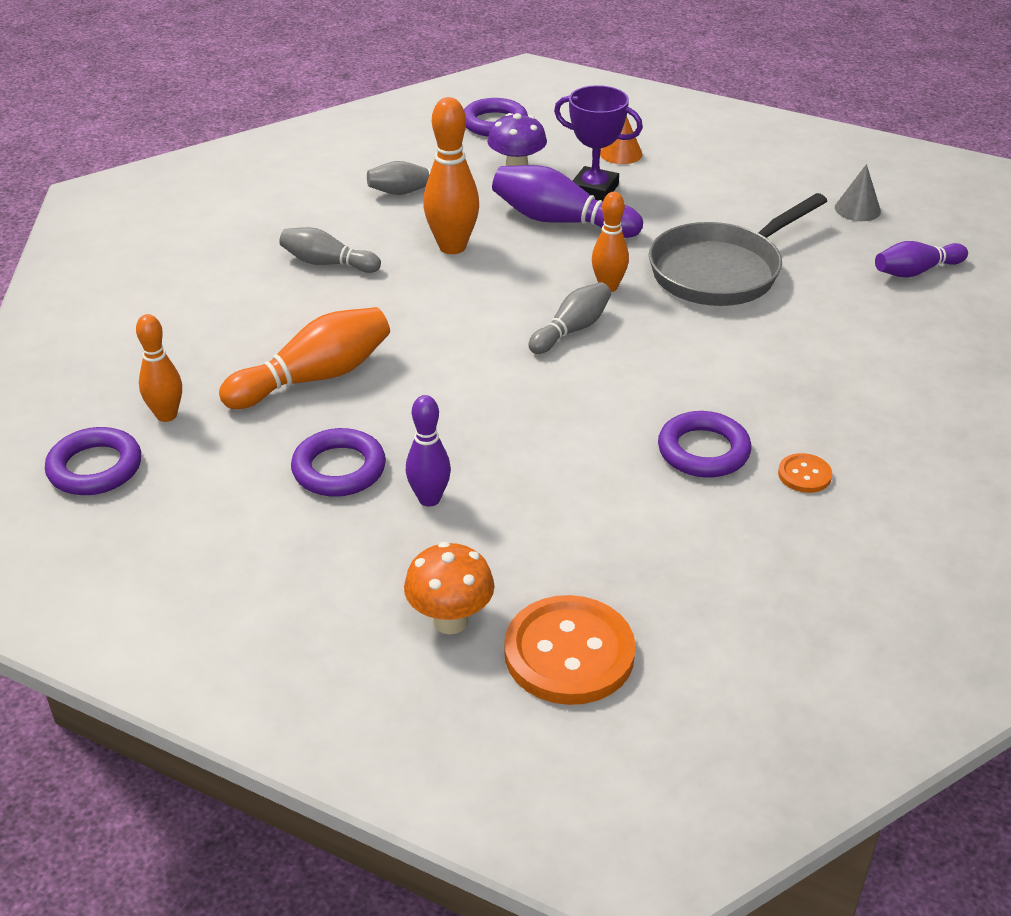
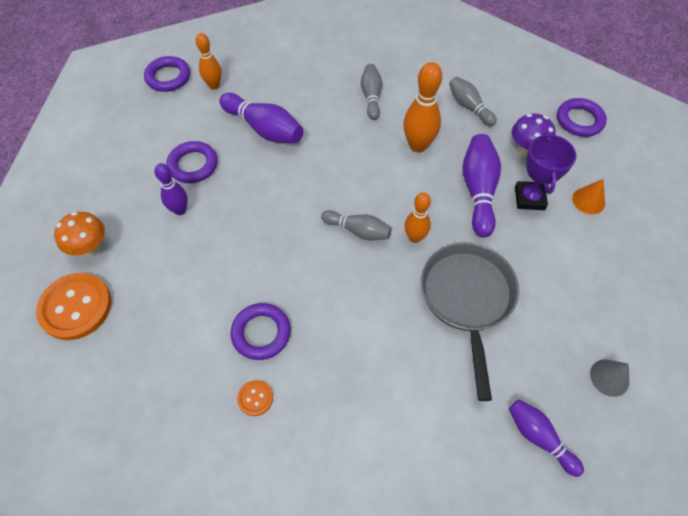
camera: 70 degrees right, 20 degrees up
(314, 378) = (264, 128): orange bowling pin -> purple bowling pin
(721, 271) = (467, 299): grey pan -> grey pan turned 60 degrees clockwise

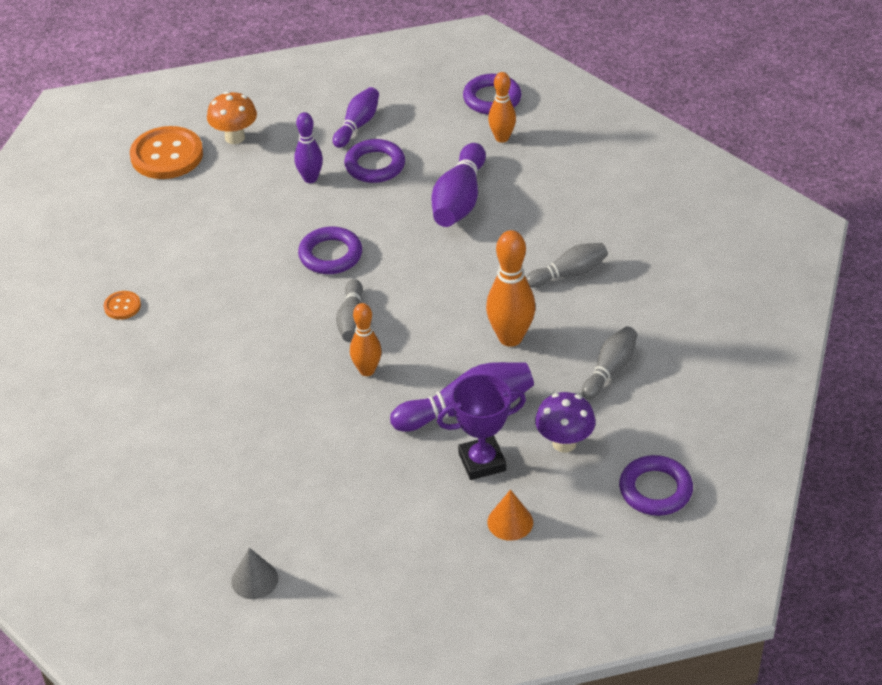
camera: 70 degrees right, 15 degrees down
(261, 333) = (192, 287): purple ring -> purple ring (330, 255)
(467, 299) = (304, 435): grey pan -> none
(539, 438) = (159, 529): purple bowling pin -> purple bowling pin (357, 125)

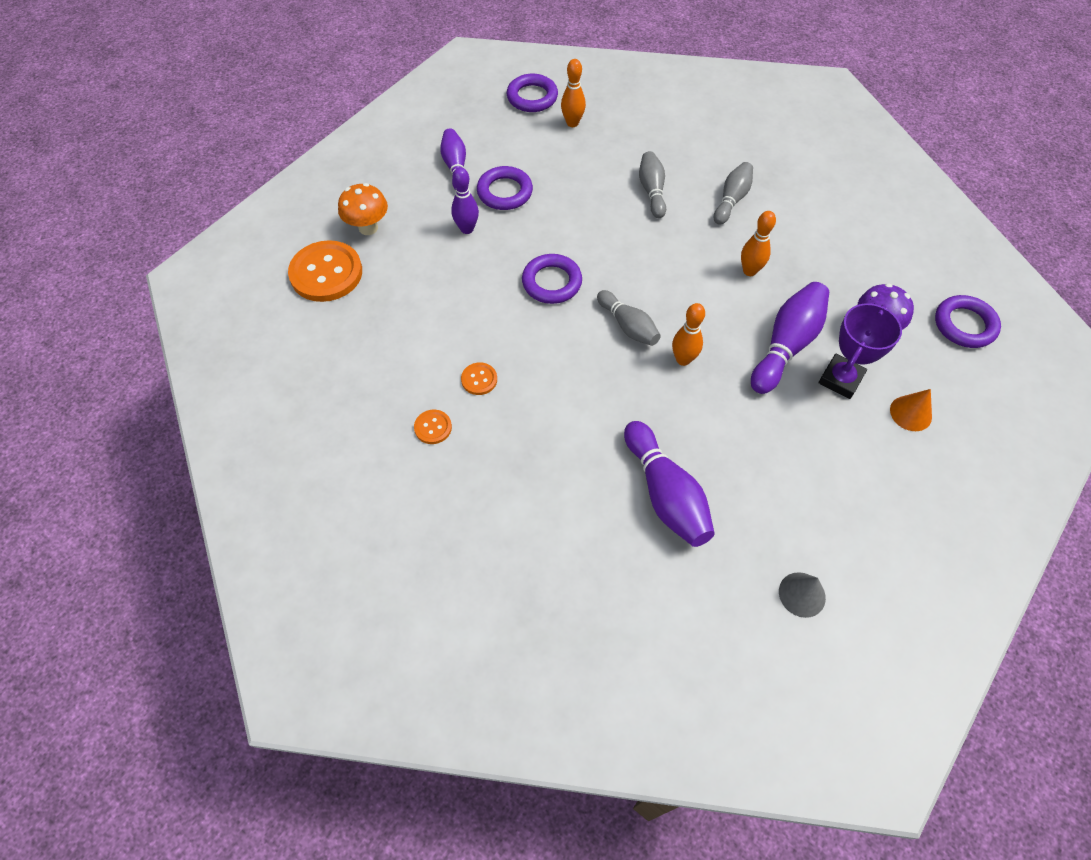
camera: 40 degrees left, 15 degrees up
(192, 293) = (479, 379): none -> orange button
(459, 200) = (596, 186): purple bowling pin -> purple bowling pin (665, 494)
(510, 338) = (749, 271): orange bowling pin -> orange bowling pin, size x0.64
(610, 370) = (838, 255): grey bowling pin -> grey bowling pin (652, 191)

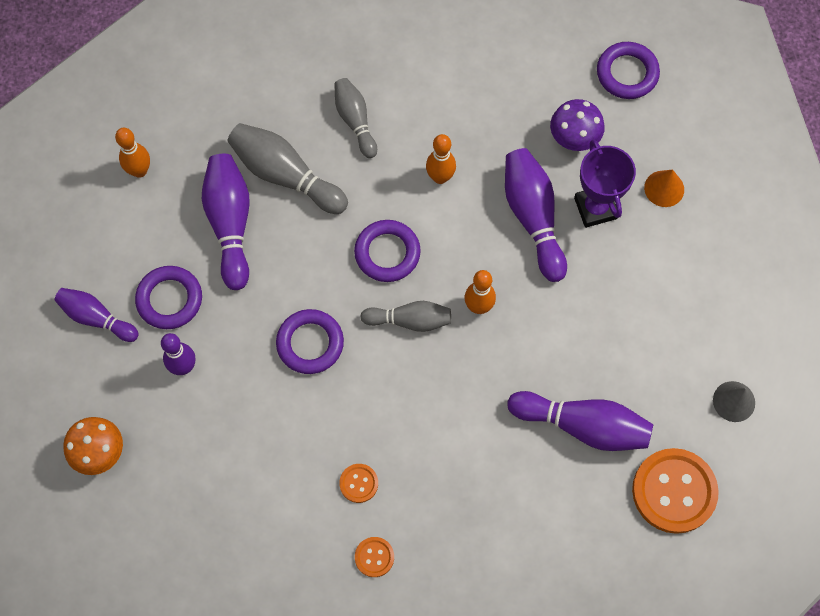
camera: 50 degrees left, 10 degrees up
(326, 273) = (123, 530): orange button -> orange button (674, 491)
(532, 97) = (70, 177): purple ring -> purple ring (387, 253)
(587, 187) = (230, 224): none -> purple bowling pin
(652, 191) = (285, 175): grey bowling pin -> grey bowling pin, size x1.56

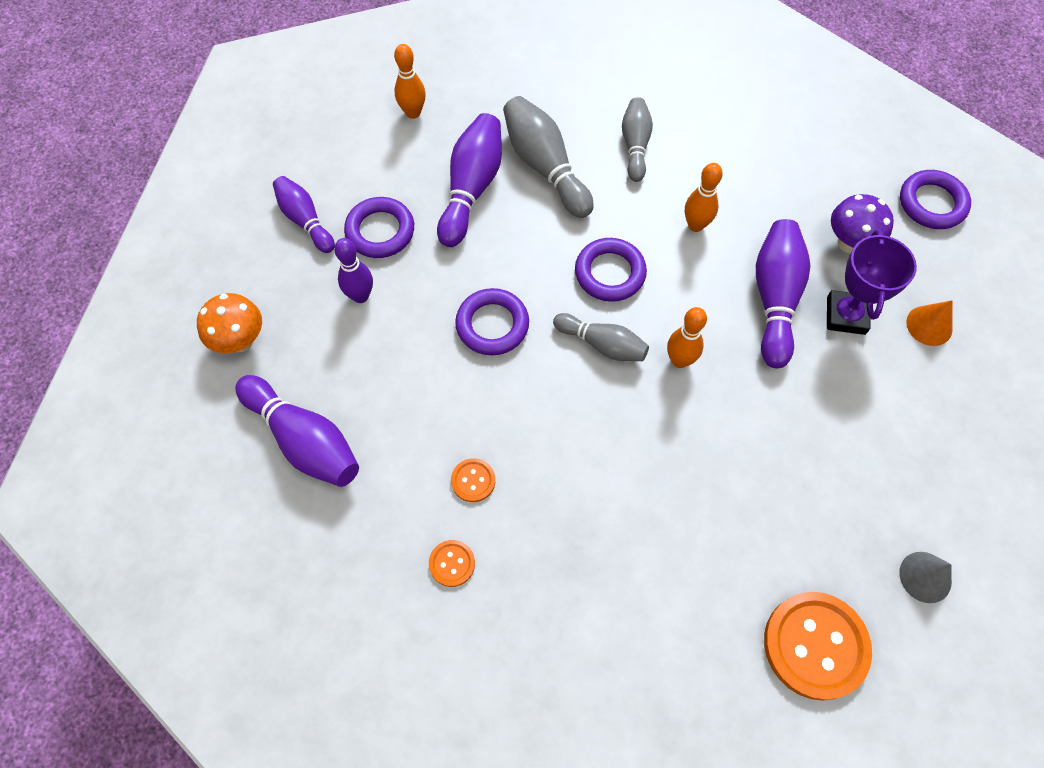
camera: 25 degrees right, 5 degrees down
(582, 425) = (739, 527): purple bowling pin -> purple bowling pin (304, 440)

